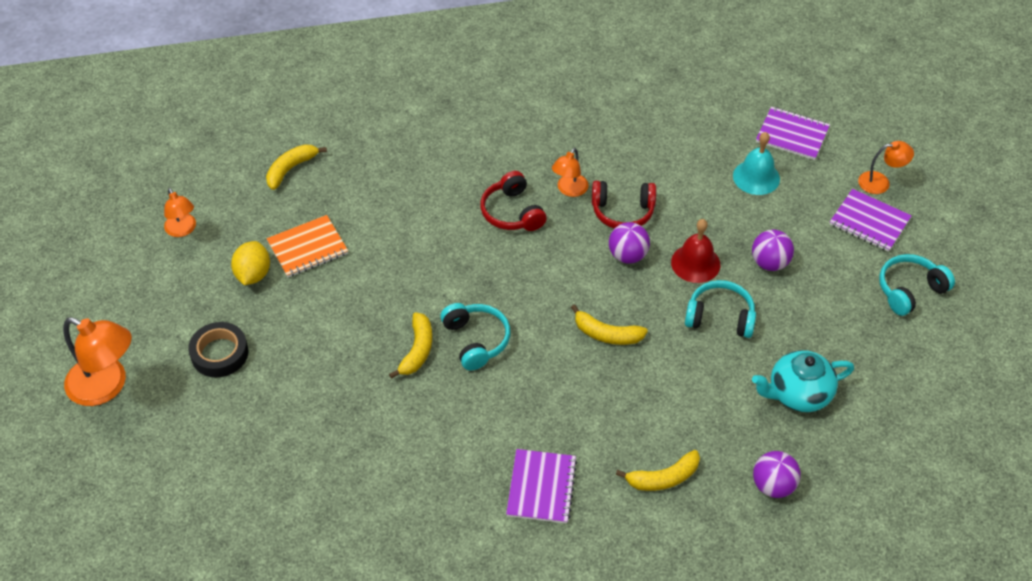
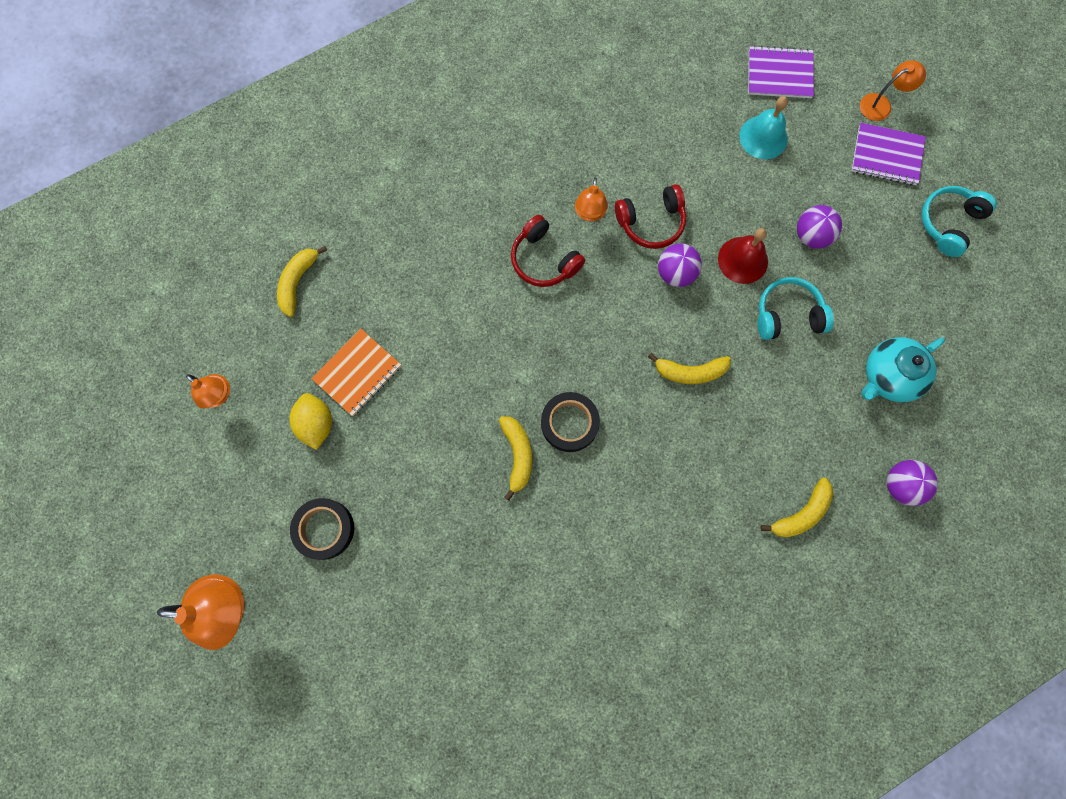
camera: 20 degrees left, 25 degrees up
(476, 340) = (569, 423): turquoise headphones -> black tape
(541, 487) = (695, 565): purple notebook -> none

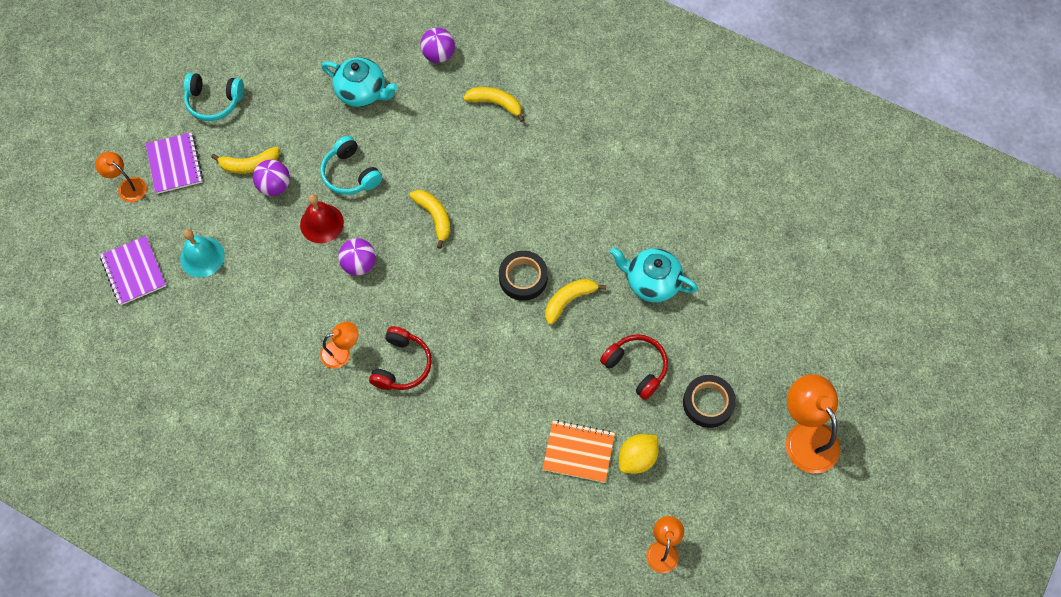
camera: 120 degrees left, 10 degrees down
(298, 282) = (532, 548): yellow banana -> yellow banana (249, 165)
(487, 554) = (651, 282): none -> turquoise teapot
(651, 222) = (325, 302): red headphones -> red headphones (636, 367)

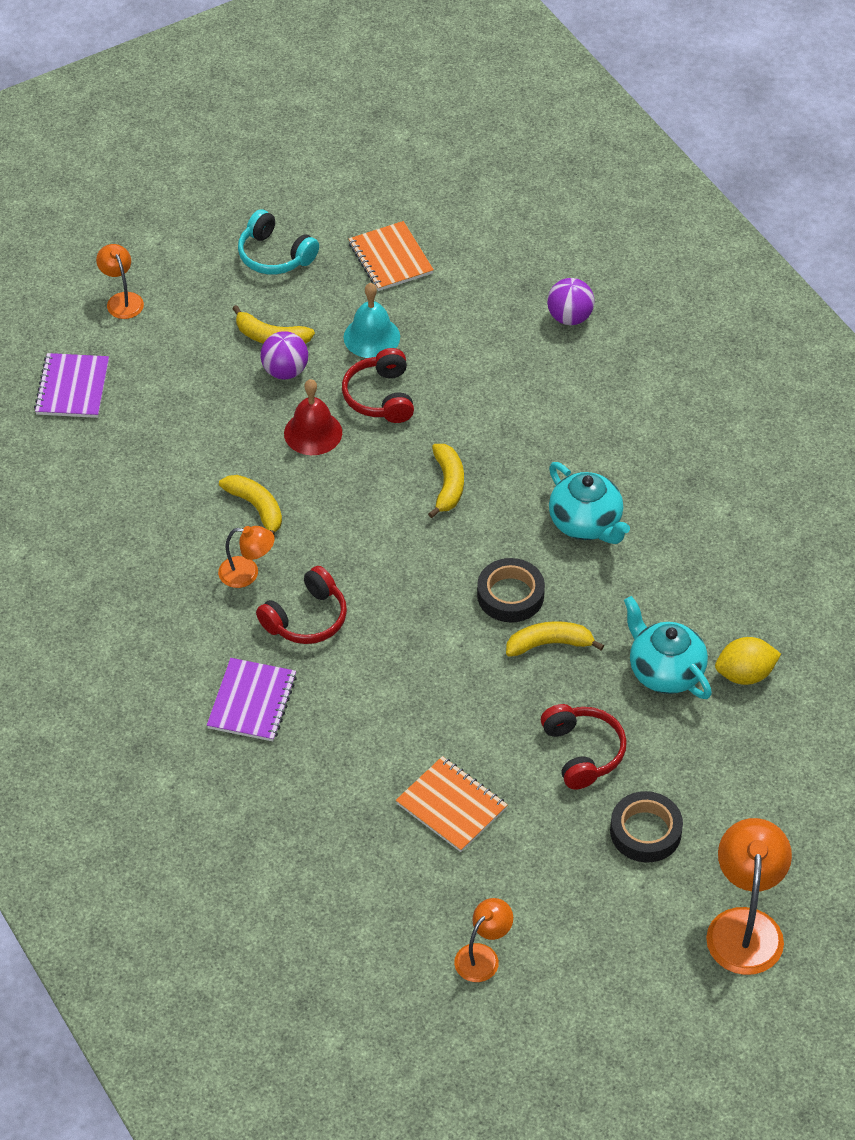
camera: 30 degrees right, 15 degrees down
(175, 164) = (188, 300): purple notebook -> purple notebook (252, 702)
(202, 257) = (156, 407): turquoise bell -> turquoise bell (371, 337)
(294, 66) = (390, 258): none -> orange notebook
(350, 174) = (380, 397): turquoise headphones -> red headphones
(359, 264) = (327, 494): purple ball -> none
(362, 92) = (452, 318): turquoise teapot -> turquoise teapot (586, 523)
(495, 104) = (603, 398): yellow banana -> yellow banana (256, 508)
(637, 458) = (517, 846): yellow lemon -> yellow lemon (745, 674)

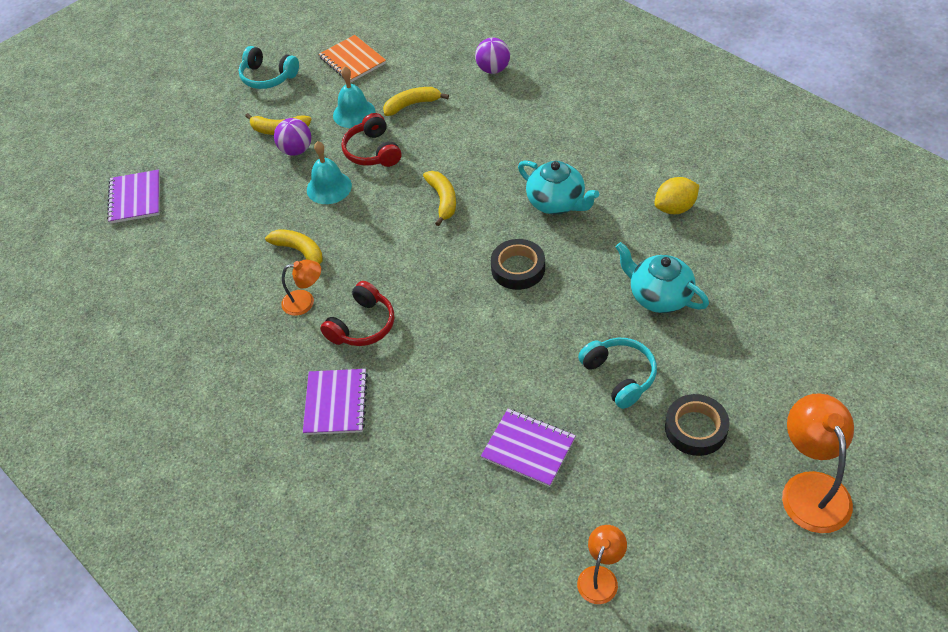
camera: 10 degrees left, 0 degrees up
(122, 300) = (161, 130): orange lamp -> none
(313, 433) = (329, 187): red bell -> turquoise bell
(451, 806) = (528, 448): orange notebook -> purple notebook
(549, 644) = (561, 297): yellow banana -> yellow banana (412, 105)
(583, 752) = (619, 376): red headphones -> turquoise headphones
(745, 674) = (721, 283): yellow lemon -> yellow lemon (675, 208)

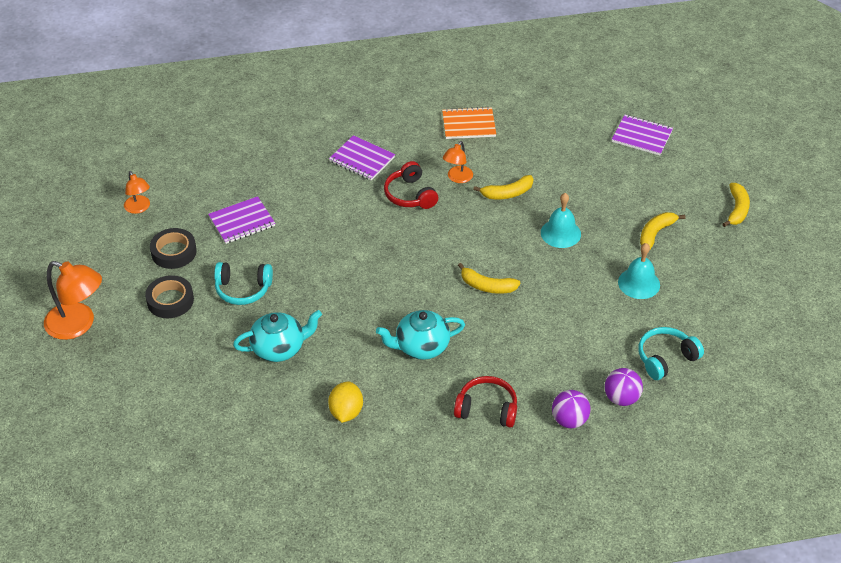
camera: 120 degrees right, 5 degrees down
(268, 77) = (736, 253): turquoise headphones -> turquoise headphones (665, 358)
(296, 150) = (621, 233): purple ball -> purple ball (569, 420)
(352, 60) = (715, 313): orange notebook -> orange notebook (468, 125)
(372, 151) = (580, 273): red headphones -> red headphones (487, 409)
(412, 105) = (618, 322): yellow banana -> yellow banana (737, 209)
(518, 268) = (380, 291): black tape -> black tape (174, 252)

